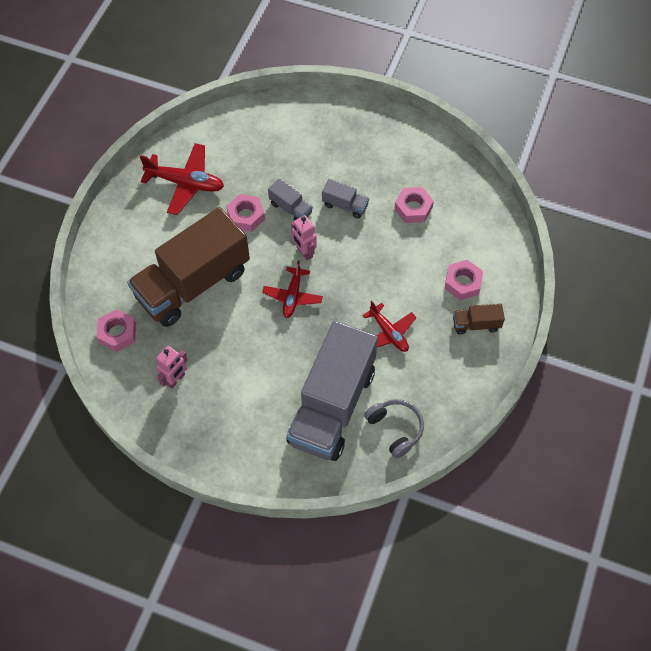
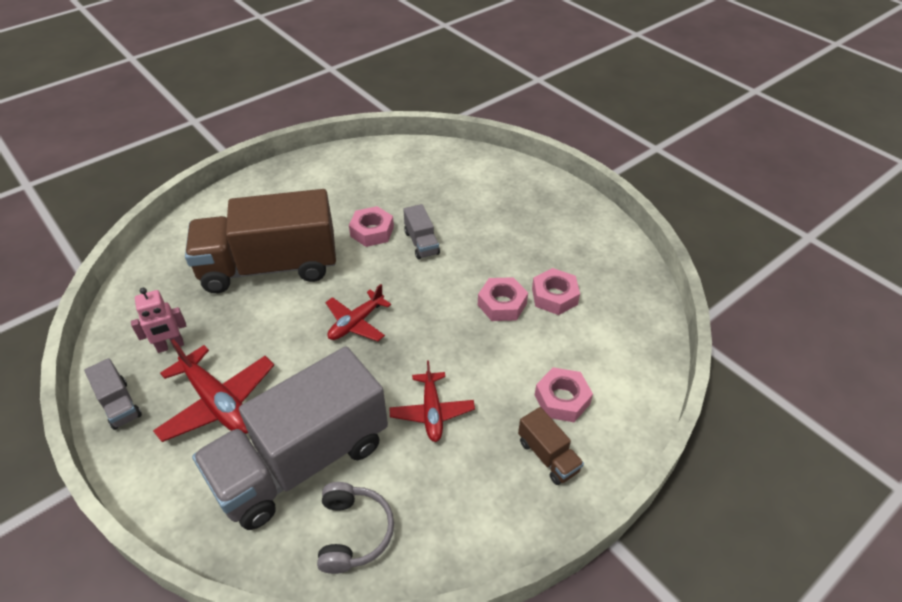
camera: 30 degrees right, 15 degrees down
(117, 333) = (161, 278): pink nut -> pink nut (502, 304)
(185, 183) = (340, 183): red plane -> red plane (218, 402)
(304, 252) = (403, 287): pink robot -> none
(345, 205) = (480, 263): grey truck -> grey truck (119, 404)
(476, 324) = (548, 456): brown truck -> brown truck turned 150 degrees counterclockwise

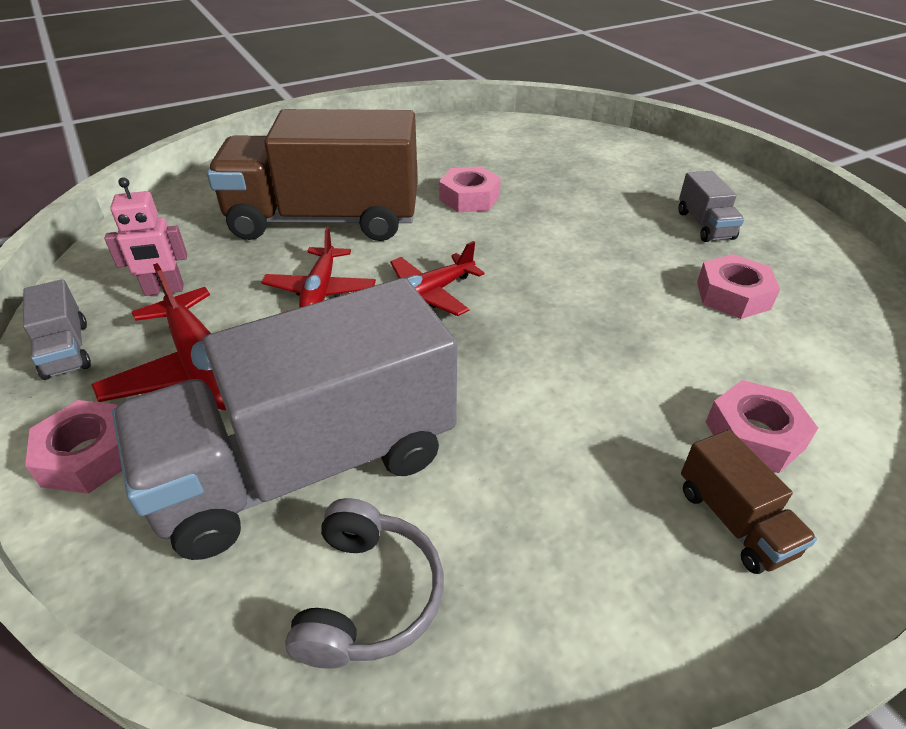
camera: 10 degrees right, 5 degrees down
(421, 243) = (536, 216): grey truck -> grey truck (704, 225)
(432, 412) = (531, 423): red plane -> red plane (320, 290)
(502, 304) = (650, 296): pink nut -> pink nut (89, 455)

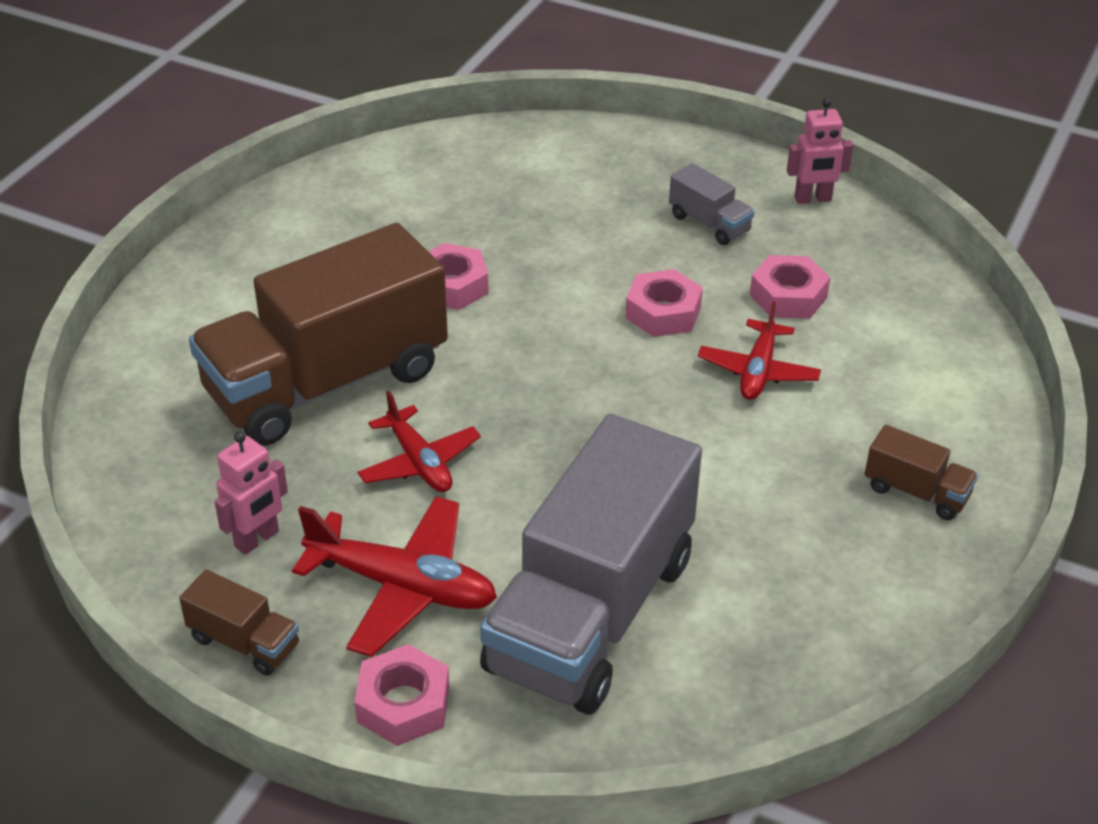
camera: 35 degrees left, 0 degrees up
(66, 350) = (244, 642): grey truck -> brown truck
(368, 596) = (730, 668): grey headphones -> none
(429, 293) = (528, 417): red plane -> red plane (758, 371)
(754, 435) = (887, 420): pink nut -> pink nut (663, 312)
(814, 238) = (813, 199): none -> pink robot

